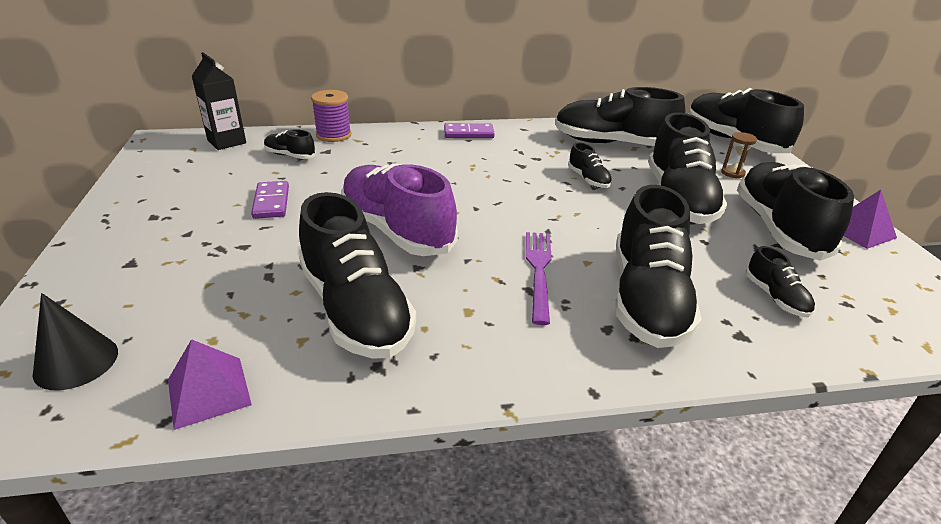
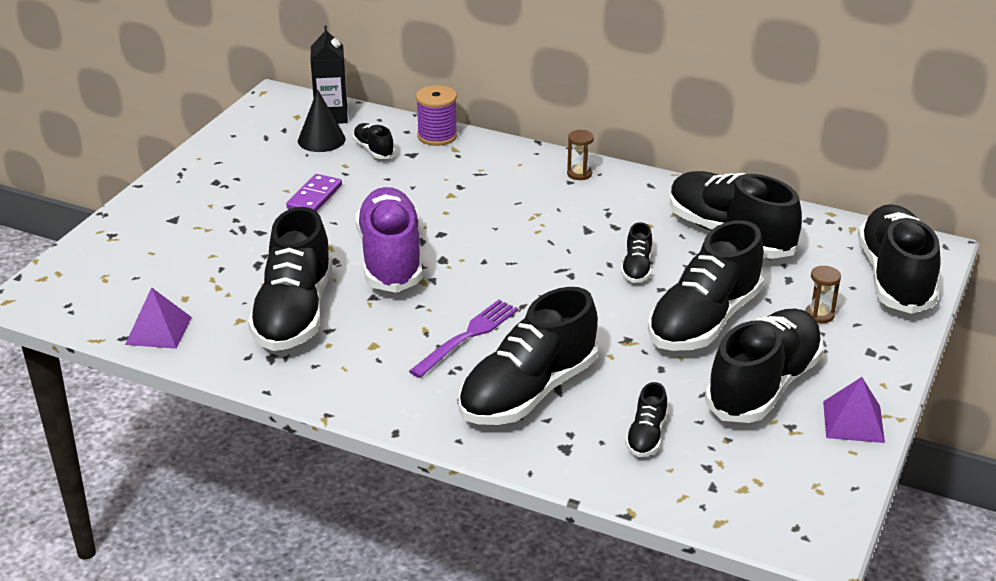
camera: 35 degrees right, 0 degrees up
(76, 362) = (99, 281): black cone -> black cone (321, 140)
(468, 133) = (579, 174): purple domino -> brown hourglass

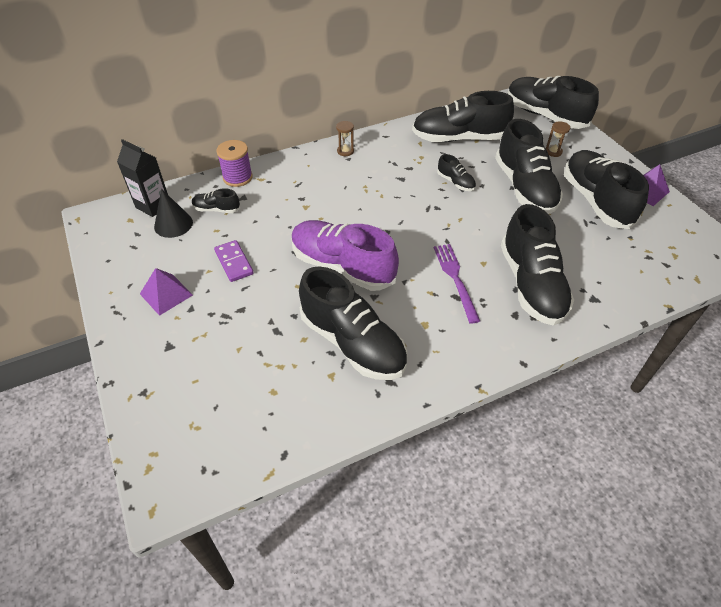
camera: 50 degrees left, 15 degrees up
(158, 330) = (297, 428): purple pyramid -> purple pyramid (166, 294)
(646, 436) = (607, 263): black shoe -> none

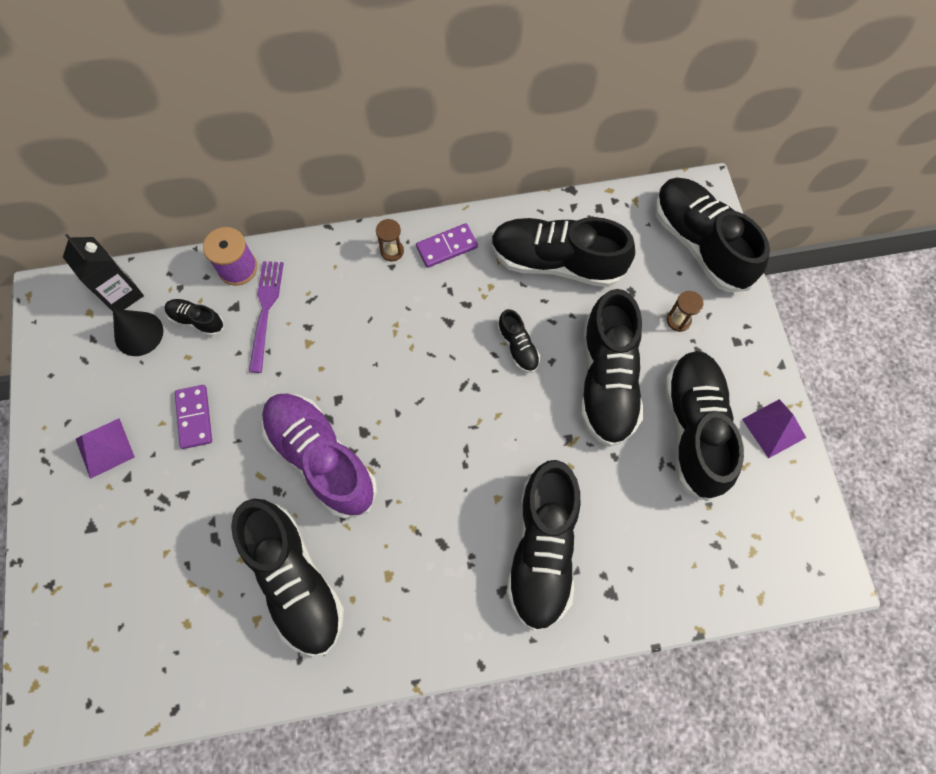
camera: 15 degrees right, 20 degrees up
(382, 143) = (447, 247): none -> purple domino
(455, 278) = (452, 514): purple fork -> purple fork (265, 310)

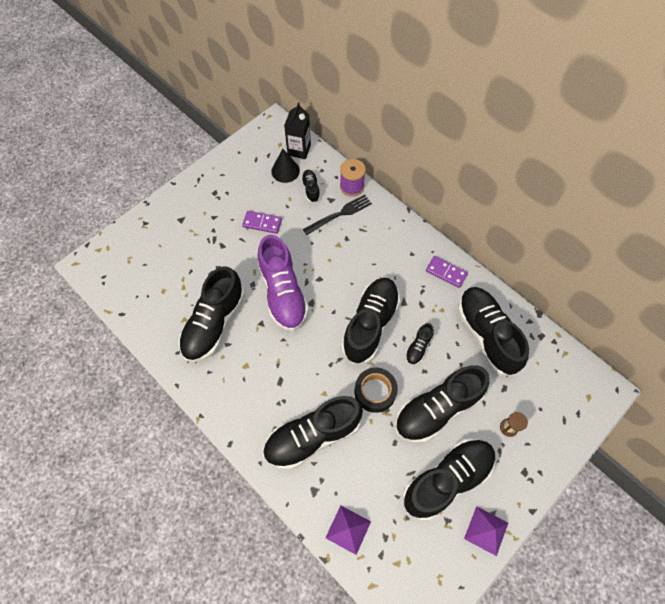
camera: 55 degrees right, 5 degrees down
(105, 447) = (221, 198): purple pyramid -> purple pyramid (348, 529)
(194, 417) = (262, 223): purple domino -> purple domino turned 60 degrees clockwise
(265, 310) = (340, 214): purple fork -> black fork
(321, 458) = (283, 293): purple shoe -> purple shoe turned 150 degrees clockwise
(392, 251) = (420, 248): brown hourglass -> none
(537, 436) = (375, 392): none -> black tape
(700, 244) = (570, 409): black shoe -> black shoe (370, 325)

